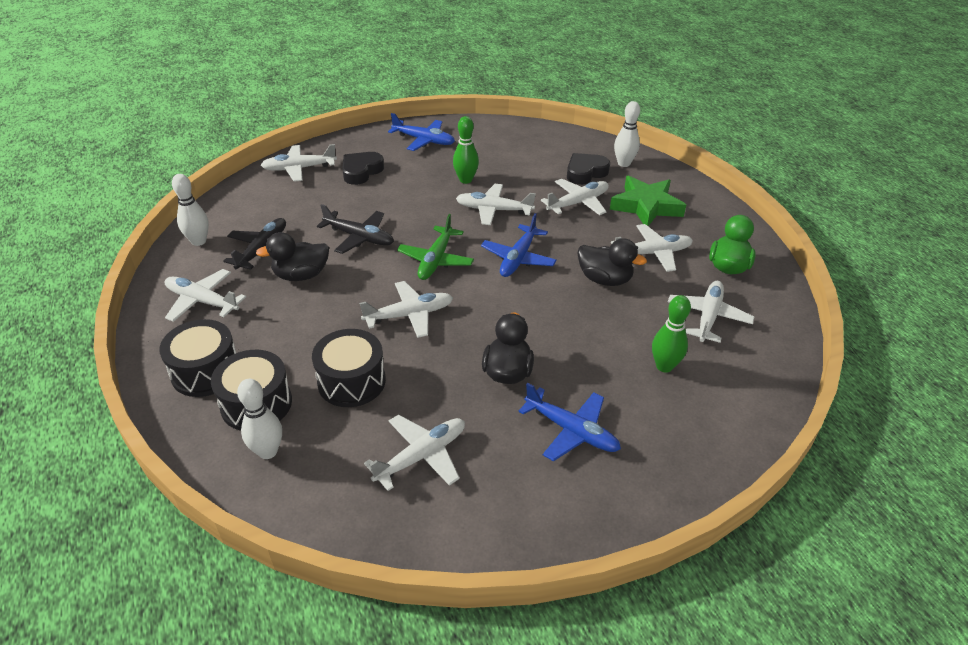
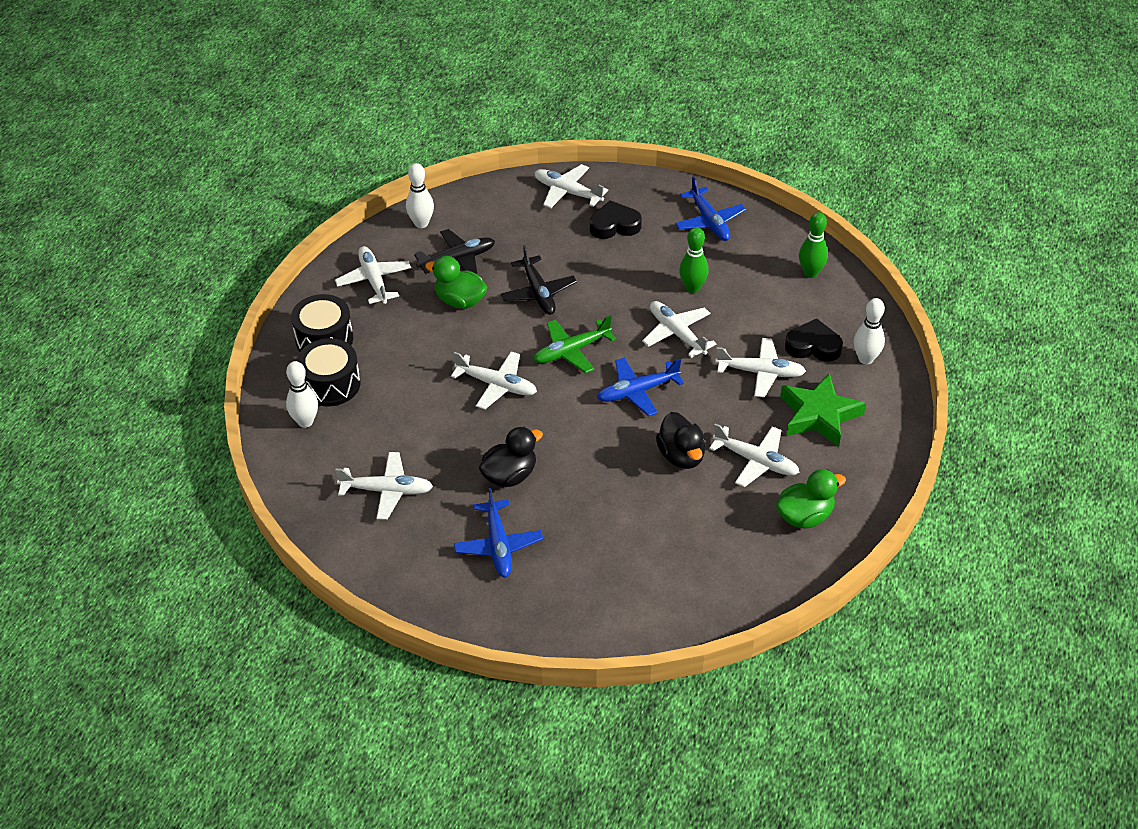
camera: 45 degrees right, 5 degrees up
(301, 275) = (460, 301): black duck -> green duck
(351, 381) = (402, 409): black drum -> none
(664, 366) = (626, 552): green bowling pin -> green bowling pin (810, 273)
(708, 317) = (718, 542): white plane -> none

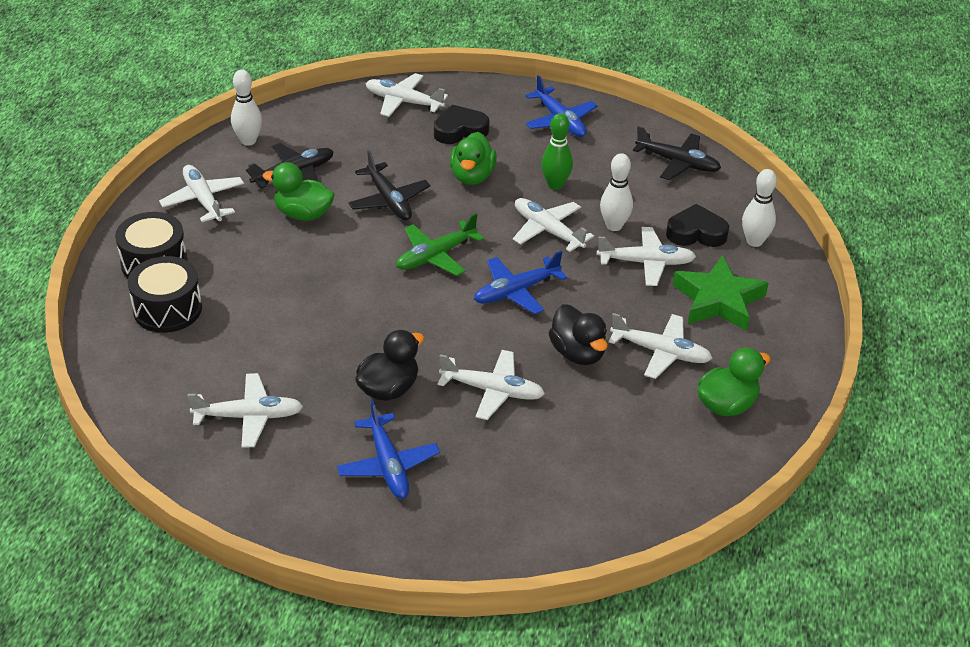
camera: 10 degrees left, 5 degrees down
(305, 422) = (143, 350): white bowling pin -> white bowling pin (614, 226)
(496, 385) = (358, 296): white plane -> white plane (492, 390)
(617, 273) = (472, 176): none -> green duck
(810, 273) = (677, 163): green bowling pin -> black plane

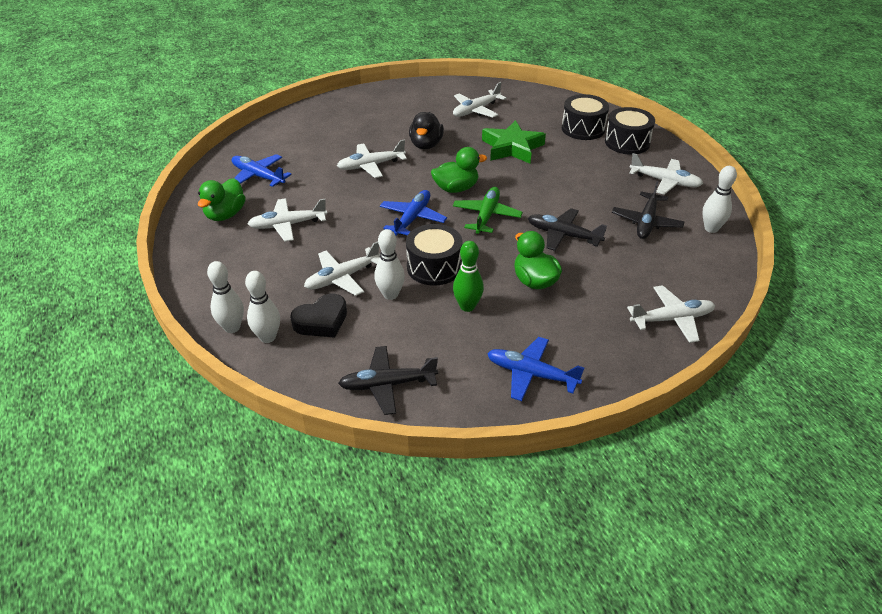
camera: 145 degrees right, 0 degrees up
(303, 214) = (599, 201): green duck -> green duck (456, 188)
(388, 464) = (389, 120): blue plane -> blue plane (258, 176)
(460, 130) = (595, 316): black heart -> none
(548, 231) = (434, 267): white plane -> black drum
(577, 353) = (340, 202): black duck -> none
(718, 300) = (269, 275): green star -> green star (512, 147)
(783, 265) = (232, 327): none -> white bowling pin

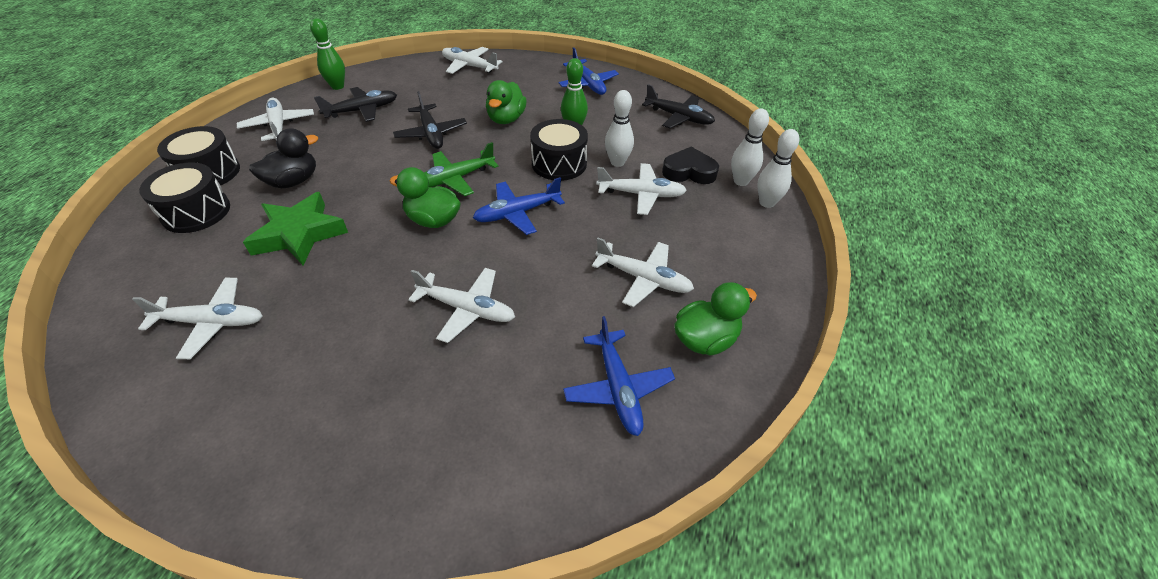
camera: 140 degrees left, 5 degrees up
(426, 145) = (364, 301): black duck -> black duck (293, 181)
(711, 228) = (337, 86): white bowling pin -> green bowling pin

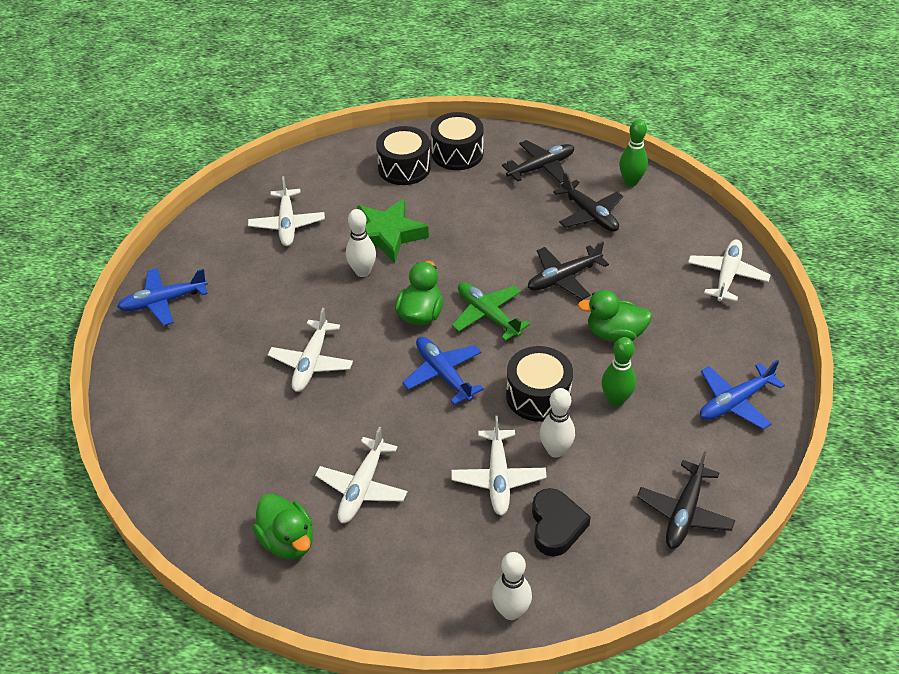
camera: 85 degrees right, 0 degrees up
(278, 126) = (541, 167): white plane -> black plane
(293, 181) = (457, 207): black duck -> none
(618, 387) = (233, 476): blue plane -> blue plane (164, 301)
(740, 181) = (550, 584): white bowling pin -> white bowling pin (362, 272)

